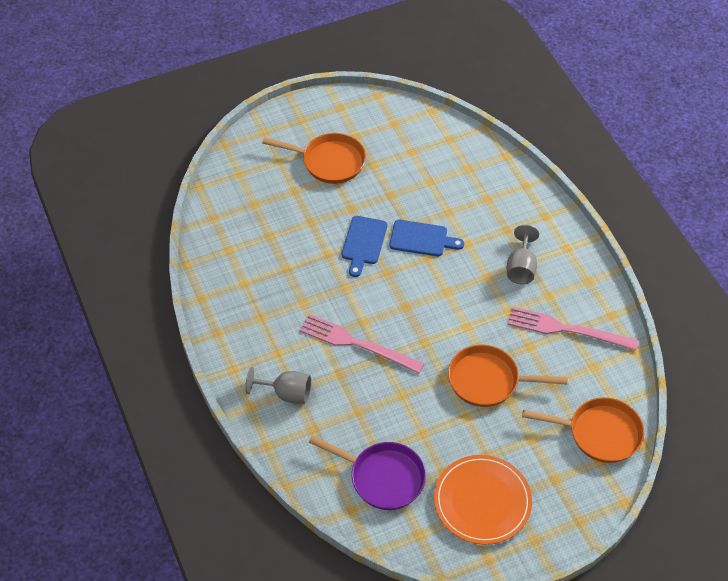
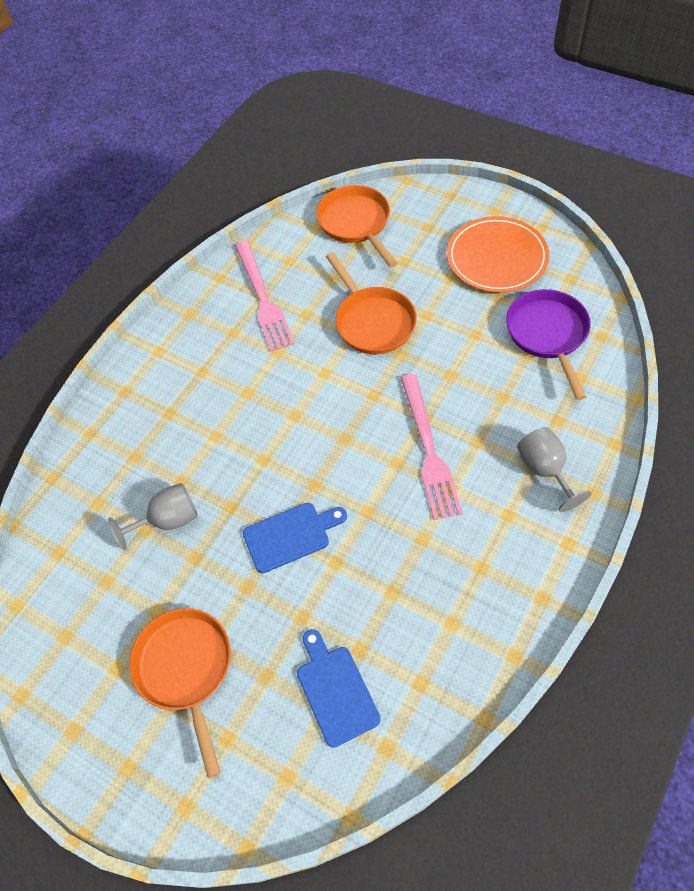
camera: 120 degrees left, 5 degrees up
(422, 239) = (240, 482): blue cutting board -> blue cutting board (335, 690)
(521, 268) = (213, 372): grey goblet -> grey goblet (168, 520)

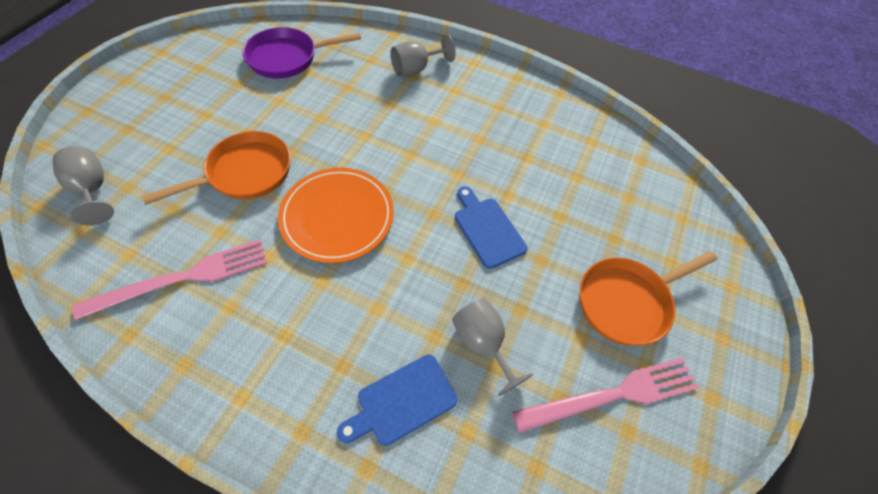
camera: 105 degrees left, 0 degrees up
(335, 690) = (612, 191): blue cutting board -> blue cutting board (402, 401)
(356, 223) = (93, 190): orange pan -> grey goblet
(428, 450) = (397, 133): pink fork -> pink fork (613, 395)
(496, 258) = (189, 82): orange plate -> orange plate (337, 216)

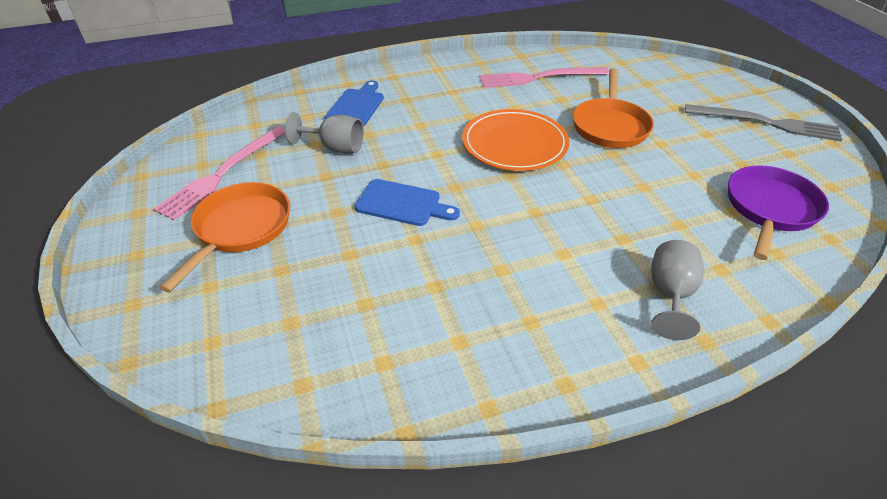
camera: 140 degrees right, 15 degrees down
(93, 190) = (656, 73): grey goblet -> none
(155, 90) = (766, 123): none -> grey fork
(183, 278) = (539, 78): pink fork -> pink fork turned 60 degrees clockwise

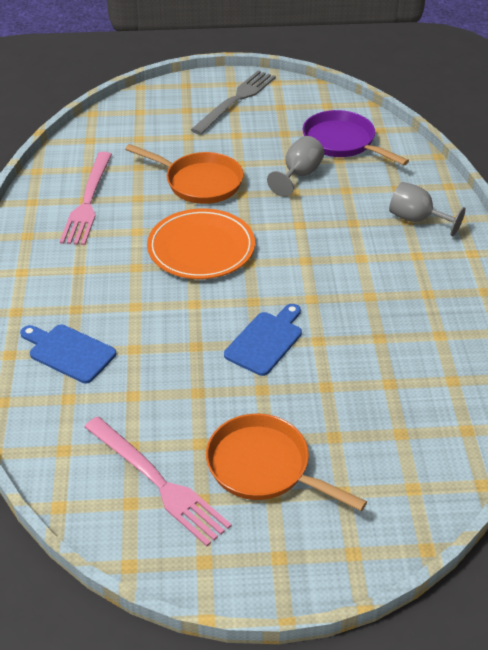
camera: 75 degrees left, 0 degrees up
(335, 148) = (148, 379): grey goblet -> grey goblet (299, 175)

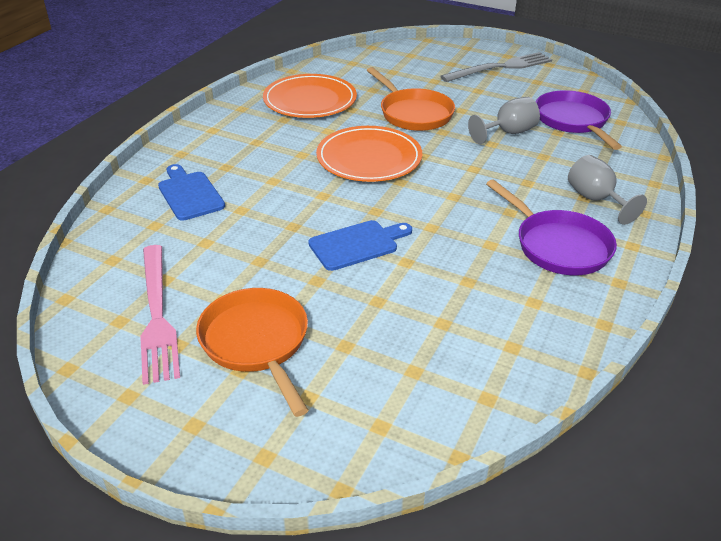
camera: 30 degrees right, 5 degrees down
(88, 201) = (310, 100): pink fork -> orange plate
(420, 276) = (558, 246): none -> purple pan

